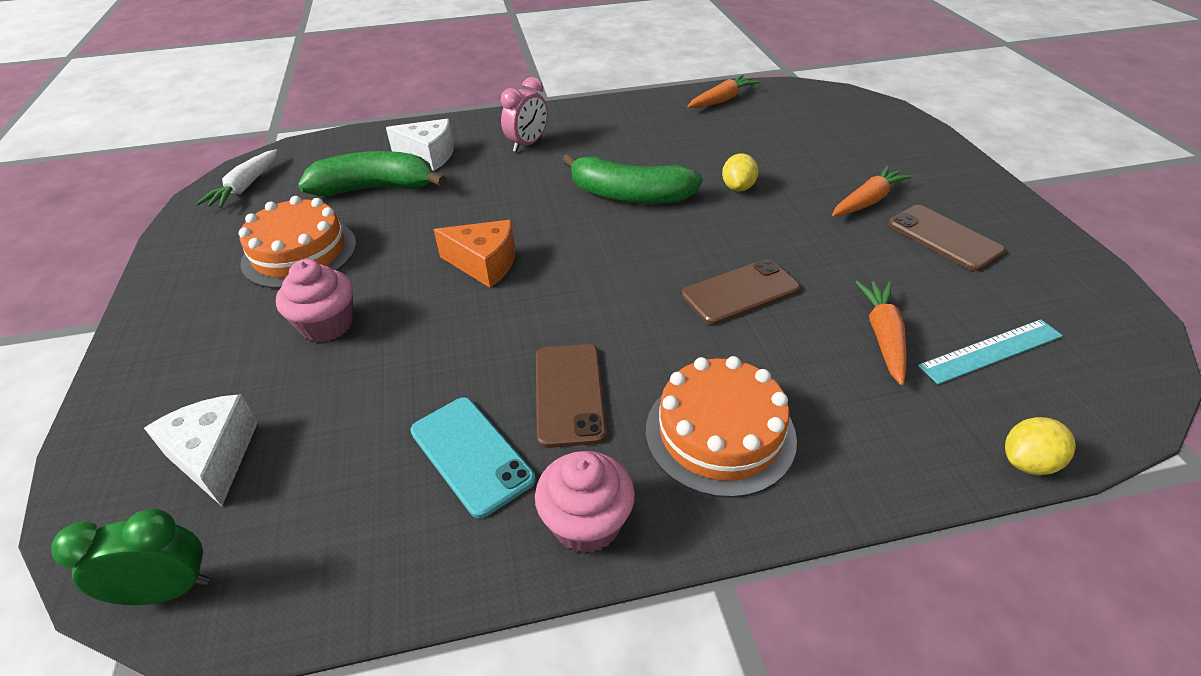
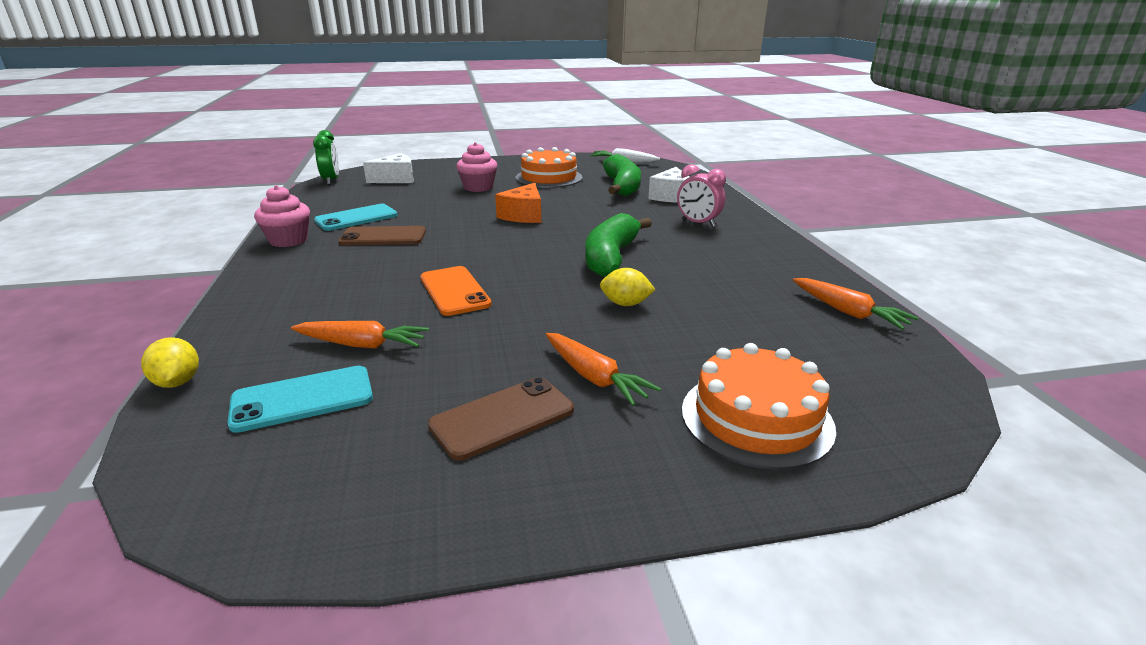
camera: 90 degrees right, 15 degrees down
(720, 433) = (316, 273): orange cake -> orange cake (756, 418)
(740, 292) = (454, 291): brown phone -> orange phone
(991, 351) = (302, 399): turquoise ruler -> turquoise phone

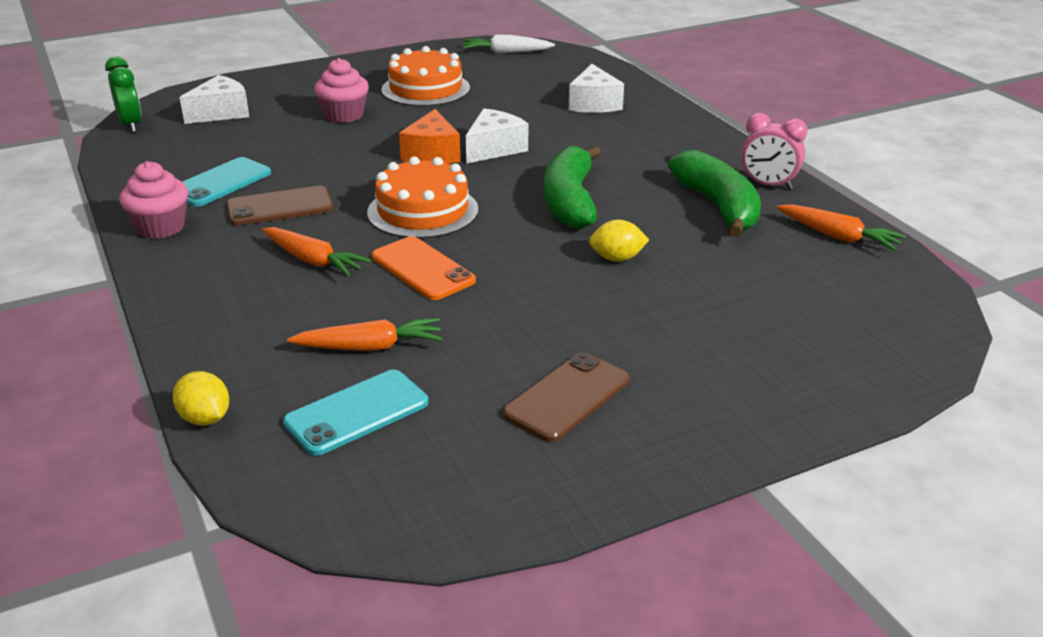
camera: 15 degrees left, 5 degrees up
(573, 217) = (494, 149): none -> white cheese
(594, 377) = (629, 344): orange carrot -> orange carrot (313, 260)
(622, 187) = (527, 94): green banana -> green banana (718, 207)
(698, 223) = (643, 141): pink clock -> pink clock (768, 185)
(756, 418) = (793, 359): orange cake -> orange cake (423, 211)

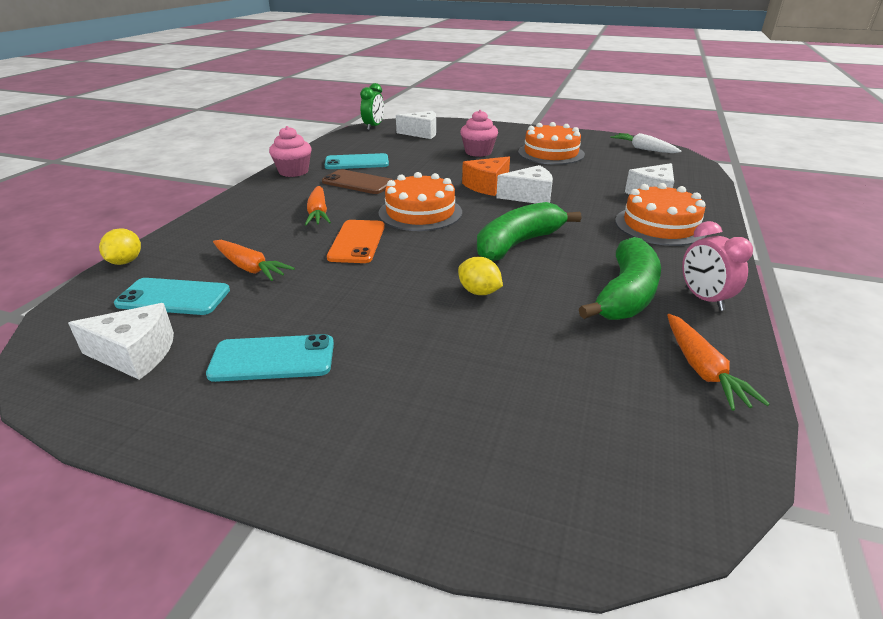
camera: 45 degrees right, 0 degrees up
(442, 469) = (136, 354): none -> white cheese
(567, 397) = (273, 359): brown phone -> turquoise phone
(648, 134) = (660, 225): none -> orange cake

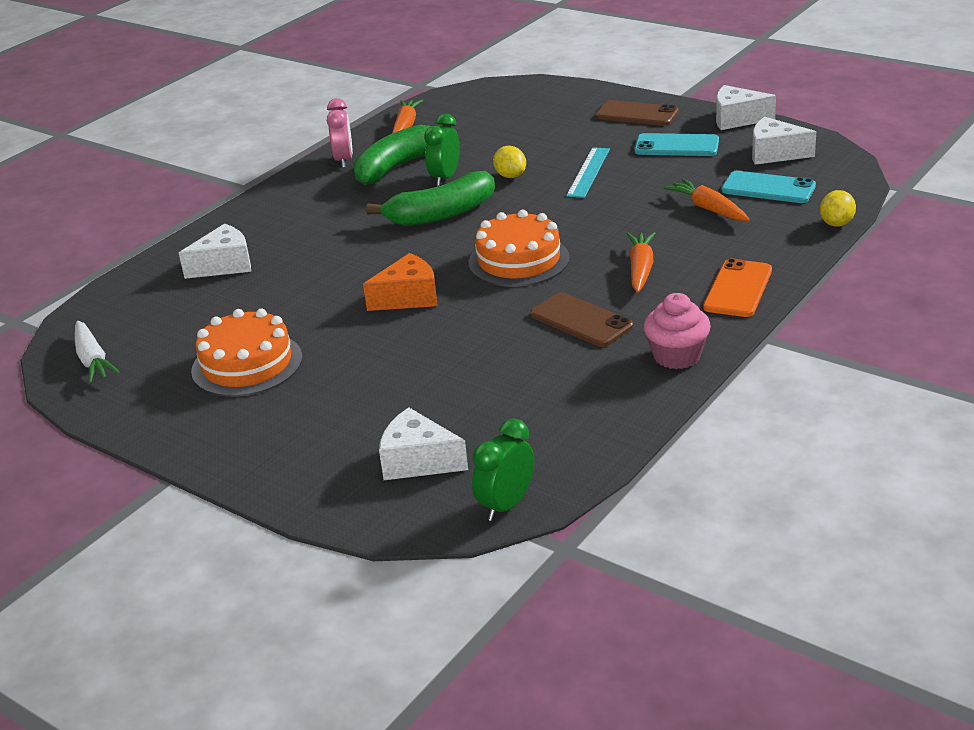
camera: 160 degrees left, 0 degrees up
(336, 435) = (637, 114): none -> brown phone
(357, 162) = (572, 371): turquoise phone -> none
(357, 242) = (601, 228): orange phone -> orange phone (738, 289)
(387, 304) = (588, 172): none -> turquoise ruler
(478, 152) = (359, 380): pink cupcake -> none
(529, 196) = (371, 274): white cheese -> white cheese (736, 119)
(553, 283) = (445, 178): none -> green clock
(660, 225) = (280, 223): orange cake -> none

